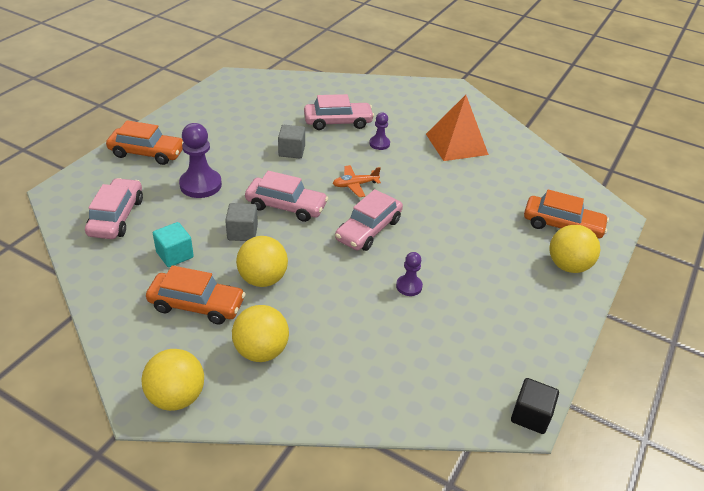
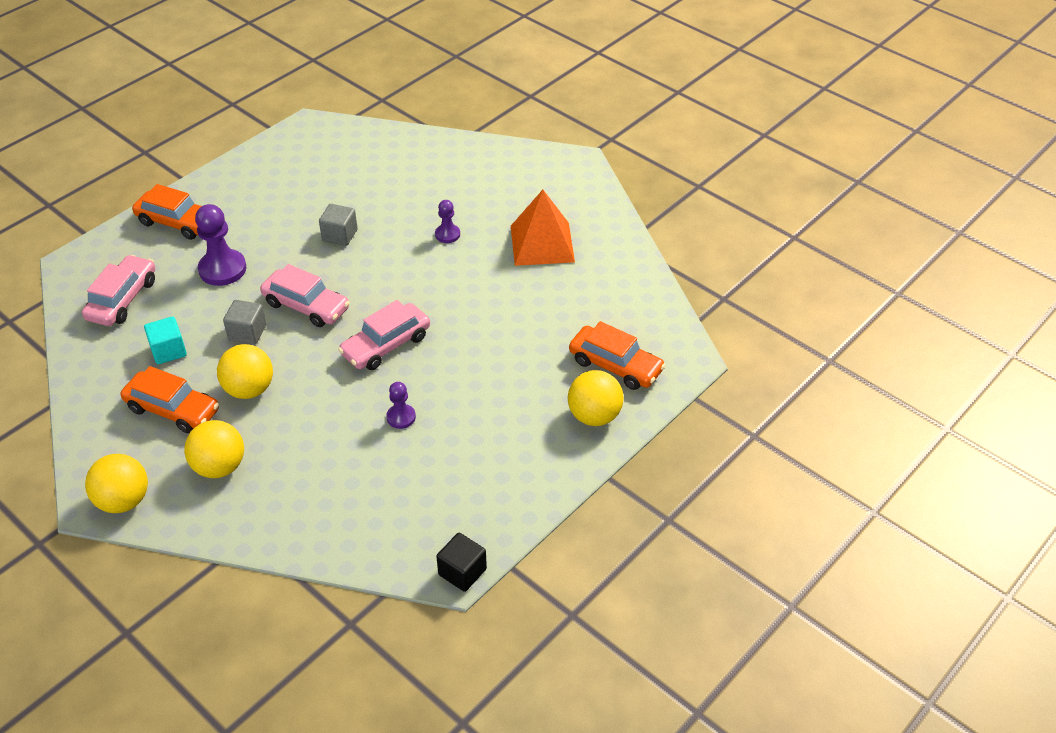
camera: 15 degrees right, 5 degrees up
(338, 122) = (410, 200): pink car -> none
(355, 185) = (395, 287): orange plane -> none

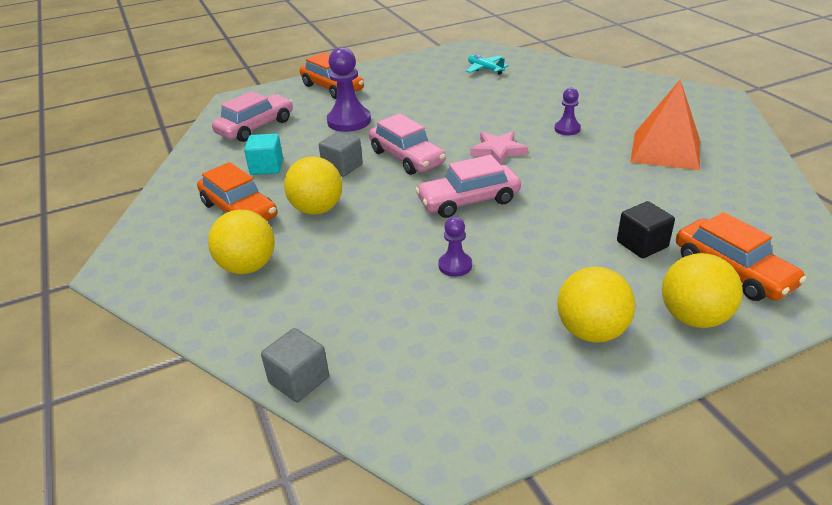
camera: 25 degrees right, 10 degrees down
(124, 500) = (142, 274): yellow ball -> yellow ball (591, 331)
(336, 160) = (485, 69): none -> turquoise plane
(340, 235) = (464, 115): grey cube -> grey cube (299, 380)
(391, 277) = (498, 150): none -> pink star
(462, 572) = (457, 458): black cube -> black cube (642, 244)

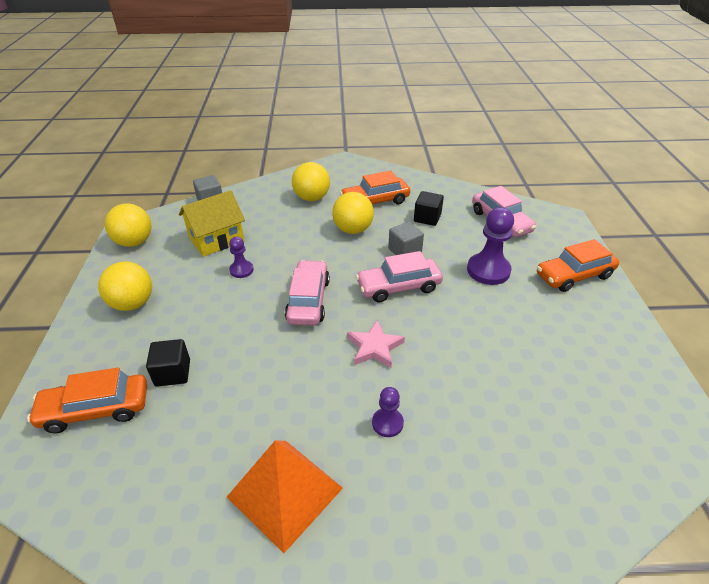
camera: 110 degrees right, 5 degrees up
(267, 167) = (427, 218): turquoise cube -> black cube
(406, 318) = (216, 239): none -> yellow house
(485, 69) = (600, 419): turquoise plane -> none
(693, 317) = (89, 356): yellow ball -> yellow ball (134, 242)

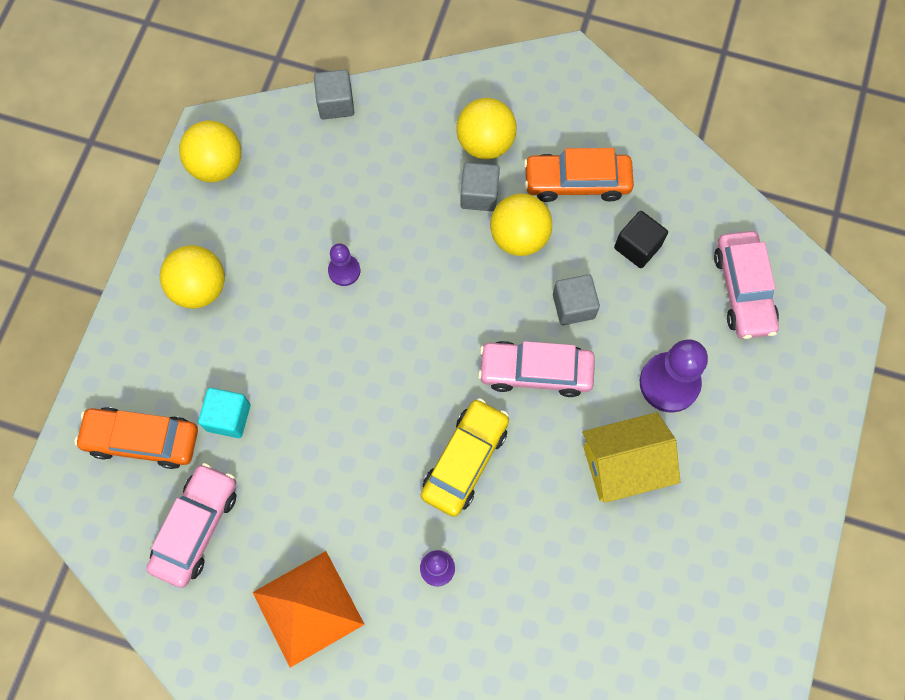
camera: 20 degrees right, 30 degrees up
(173, 373) = (228, 417): black cube -> turquoise cube
(216, 239) = (326, 196): yellow house -> yellow house (624, 465)
(308, 300) = (412, 356): pink car -> pink car (196, 527)
(318, 218) = (479, 195): none -> grey cube
(375, 347) = (465, 460): pink star -> yellow car
(574, 275) = (781, 433): orange car -> none

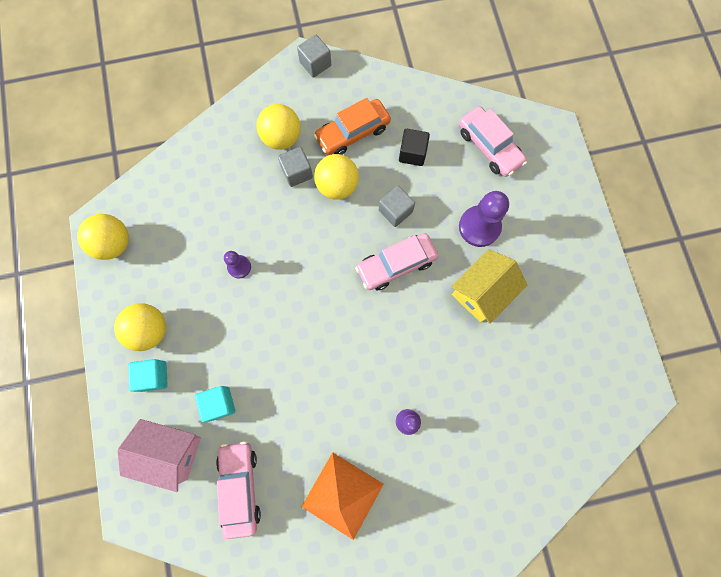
camera: 30 degrees left, 5 degrees up
(142, 440) = (170, 451): orange car -> pink house
(173, 343) = (153, 376): none -> turquoise cube
(336, 103) = (170, 162): grey cube -> grey cube (315, 64)
(465, 460) = (385, 344): yellow car -> none

